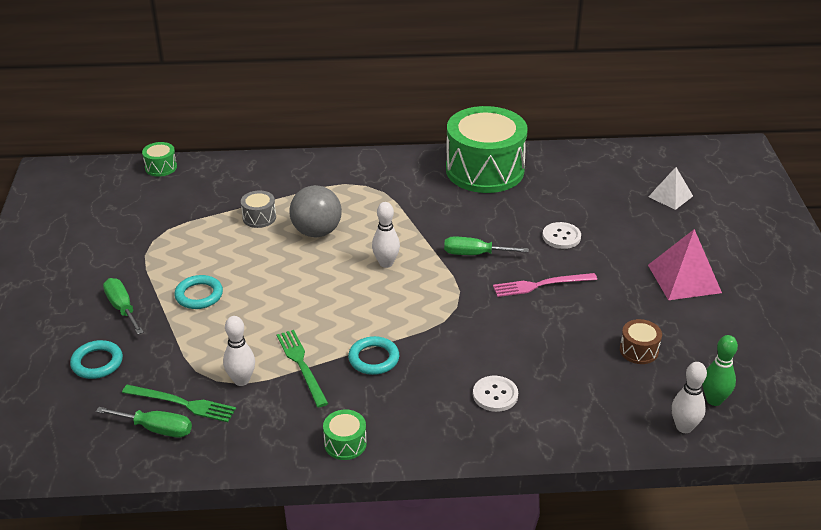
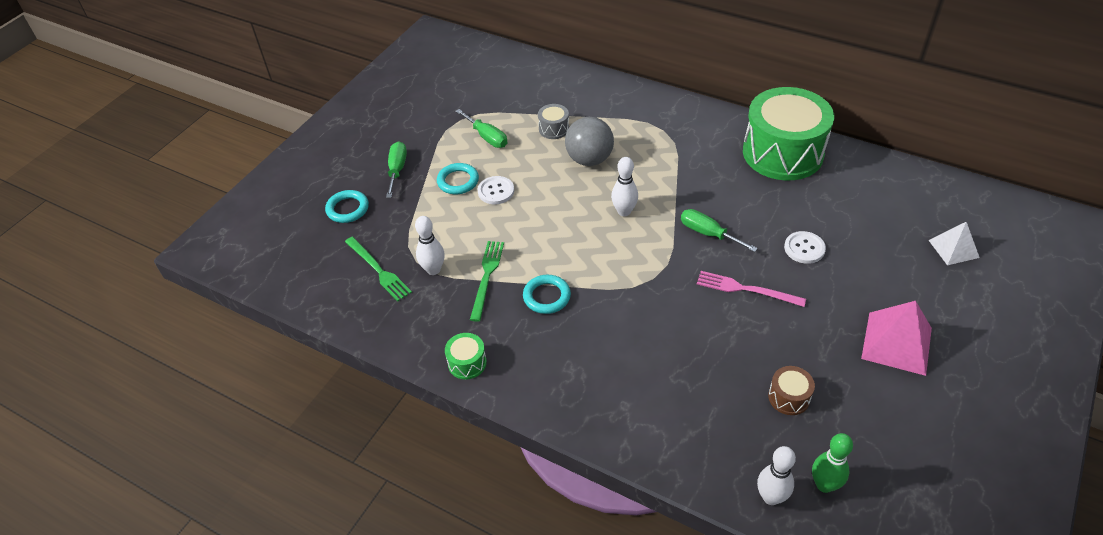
camera: 35 degrees right, 10 degrees up
(156, 429) = (346, 283): green screwdriver -> green screwdriver (487, 137)
(161, 167) = (513, 56): green drum -> none
(495, 395) = (621, 378): white button -> white button (496, 191)

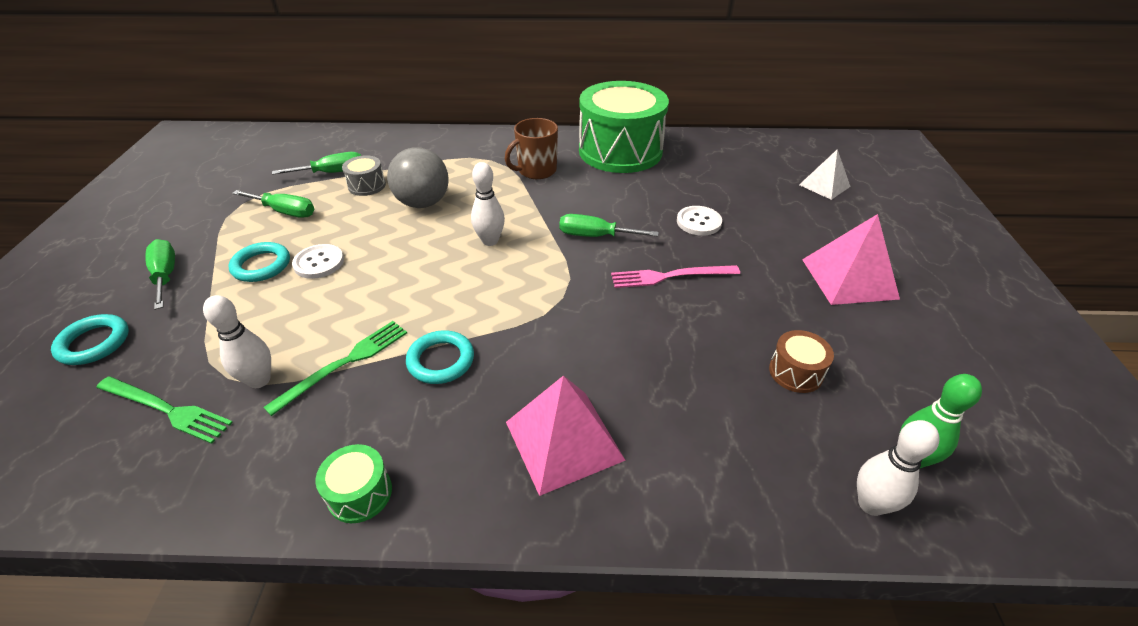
camera: 30 degrees left, 5 degrees down
(487, 276) = (345, 363): green fork -> green fork turned 60 degrees clockwise
(532, 108) = (332, 173): none -> green screwdriver
(598, 379) = (564, 440): none -> pink pyramid
(695, 153) = (536, 171): none -> brown mug

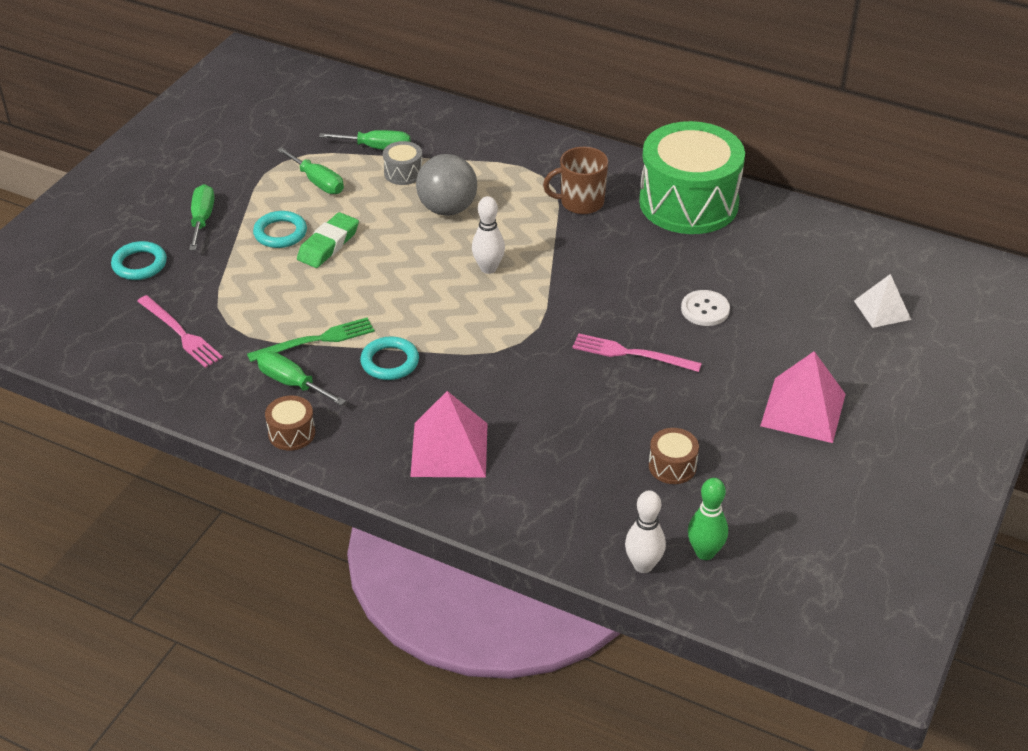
camera: 25 degrees right, 0 degrees up
(167, 409) = (181, 333): green fork -> pink fork
(259, 380) = (250, 333): white bowling pin -> none
(319, 262) = (328, 245): white button -> green eraser
(360, 493) = (291, 433): green drum -> brown drum
(595, 236) = (590, 293): green screwdriver -> green screwdriver (292, 383)

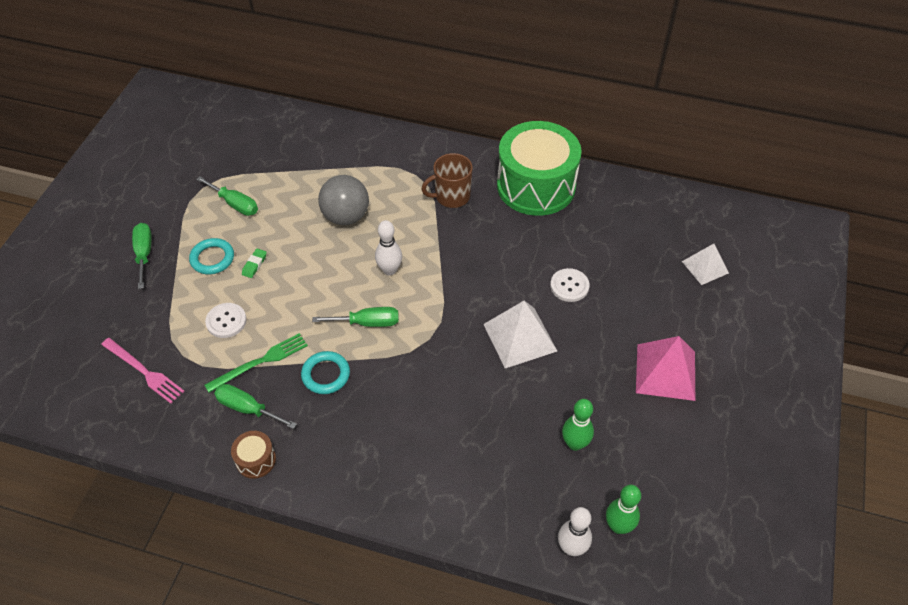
camera: 10 degrees left, 10 degrees up
(139, 264) = (97, 306): turquoise ring -> none
(284, 296) = (226, 321): none -> white button
(328, 245) = (254, 265): green eraser -> green eraser, size x0.54
(377, 148) = (278, 165): green screwdriver -> green screwdriver (367, 323)
(403, 173) = (304, 186): grey drum -> none
(449, 449) = (391, 456): pink pyramid -> none
(631, 354) = (520, 337): pink fork -> white pyramid
(672, 466) = (575, 443): brown drum -> green bowling pin

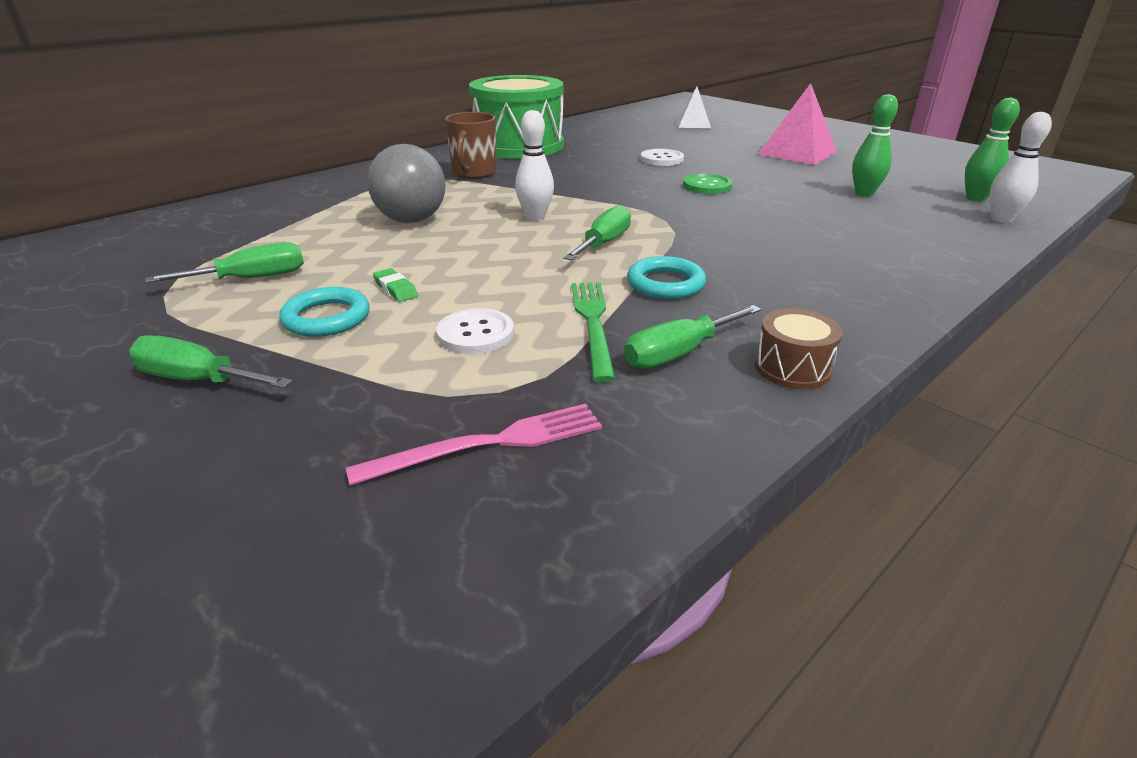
camera: 60 degrees left, 20 degrees down
(520, 337) = (707, 186): white pyramid -> green button

